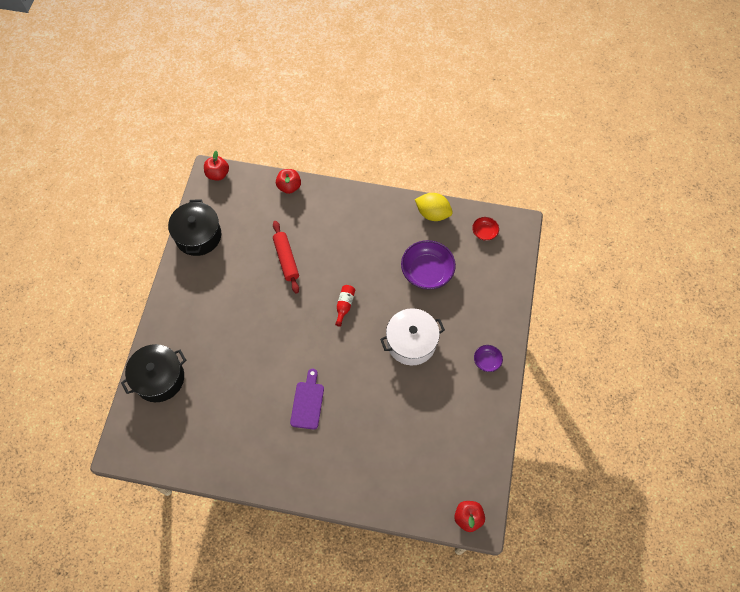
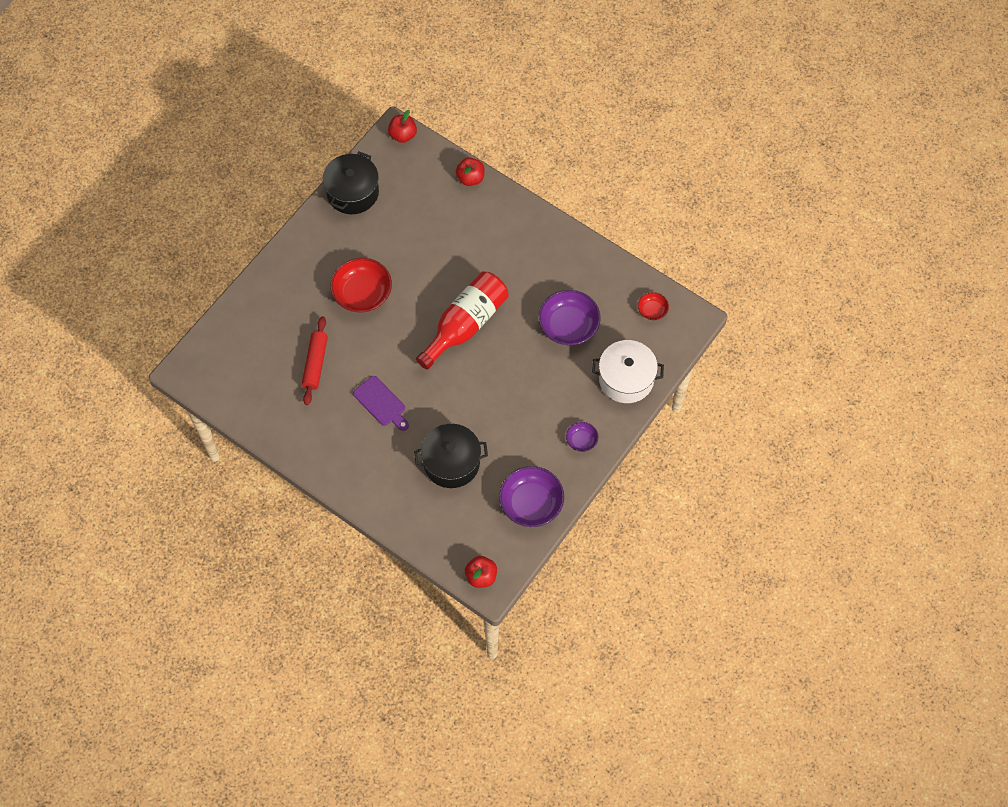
camera: 25 degrees right, 0 degrees up
(159, 378) = (249, 319): black pot -> black pot (451, 462)
(246, 315) = (362, 293): none -> red bowl
(286, 259) = (430, 253): red rolling pin -> red rolling pin (315, 364)
(307, 402) = (381, 403): purple cutting board -> purple cutting board turned 105 degrees clockwise
(344, 305) = (465, 325): red bottle -> red bottle, size x2.43
(411, 342) = (514, 389): white pot -> white pot (626, 379)
(432, 213) = (607, 268): yellow lemon -> none
(475, 433) = (531, 503): none -> purple bowl

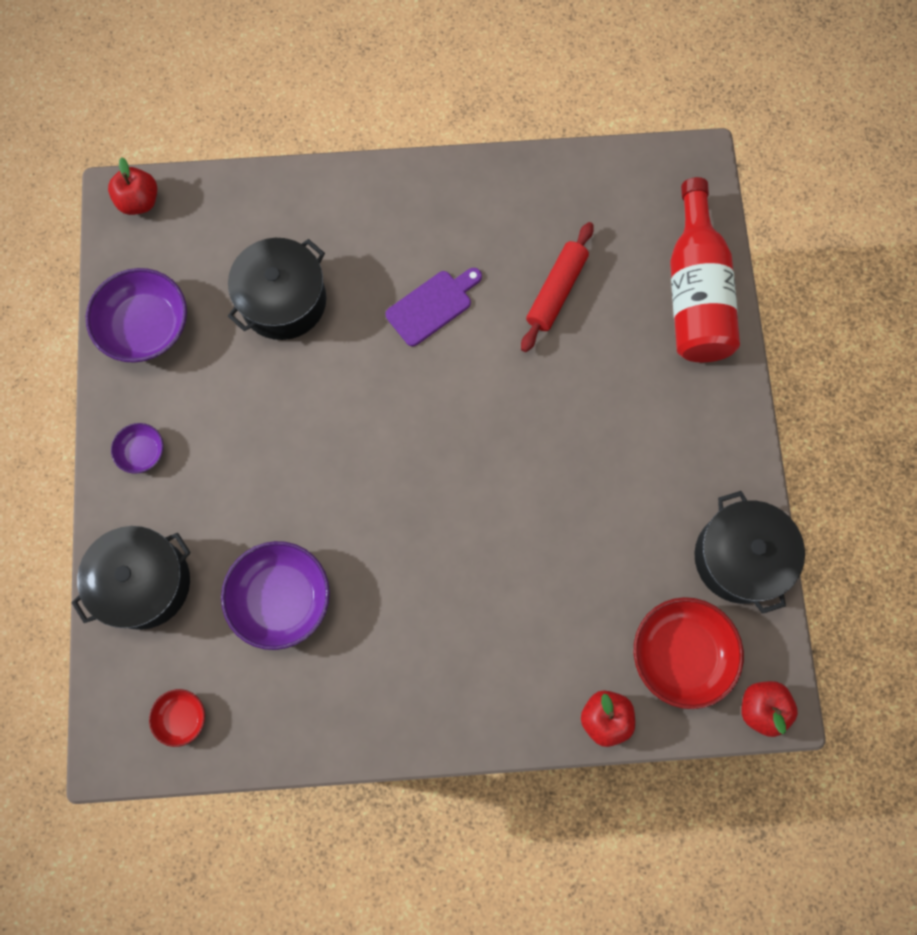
camera: 140 degrees right, 10 degrees up
(315, 364) = (556, 291): red rolling pin -> red rolling pin turned 60 degrees clockwise
(362, 293) = (587, 425): red bowl -> red bowl (681, 654)
(381, 403) = (432, 306): purple cutting board -> purple cutting board turned 135 degrees clockwise
(465, 325) = (418, 489): red bottle -> red bottle (695, 292)
(626, 379) = (144, 583): white pot -> black pot

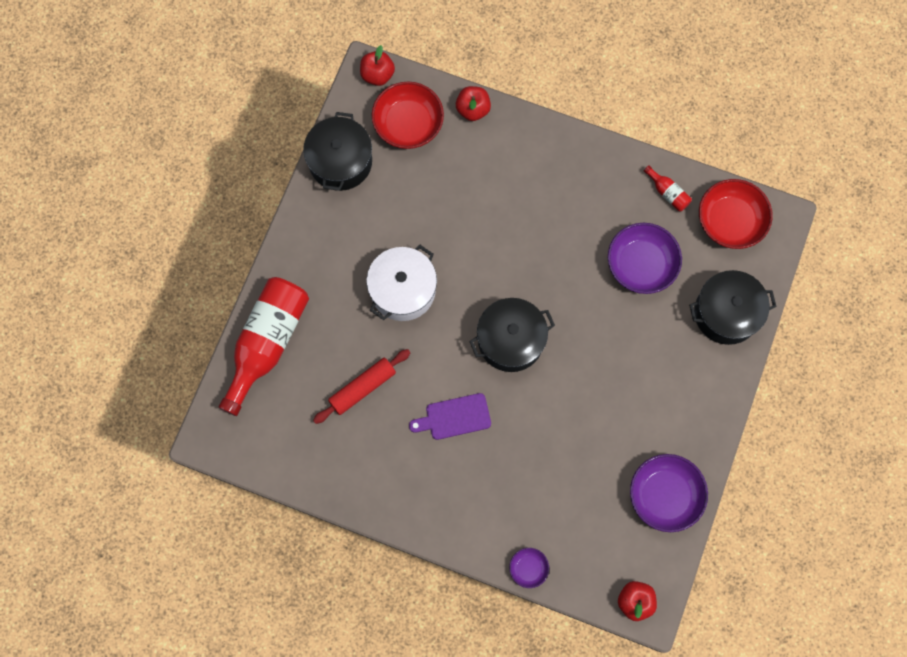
camera: 155 degrees left, 0 degrees up
(142, 452) = (698, 402): purple bowl -> purple bowl (528, 568)
(181, 717) = (730, 221): red bowl -> red bowl, size x1.97
(283, 300) = (558, 470): black pot -> black pot (510, 340)
(283, 719) = (667, 193): none -> red bottle
(570, 426) = (403, 290): none -> white pot

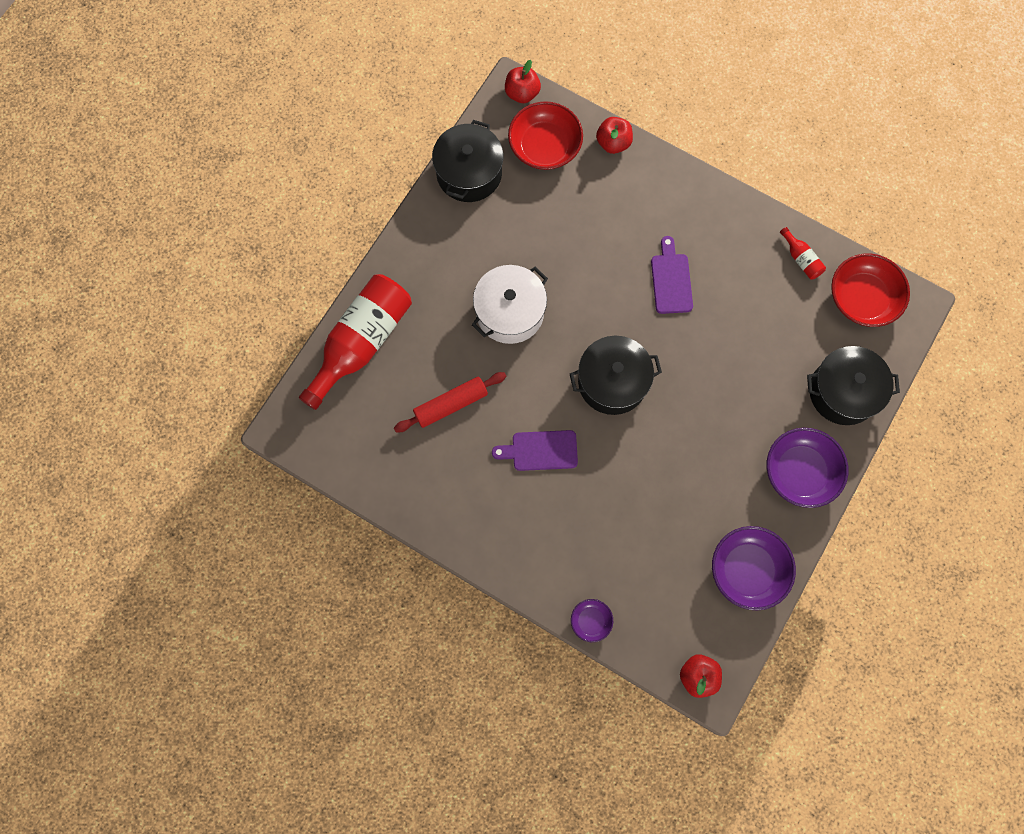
camera: 10 degrees right, 0 degrees up
(549, 233) = (671, 280): none -> purple cutting board
(641, 264) = (761, 327): purple bowl -> purple bowl (800, 472)

